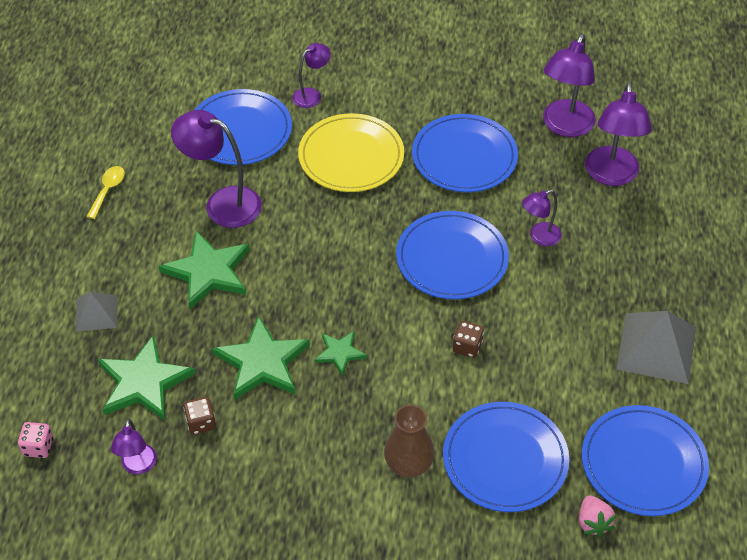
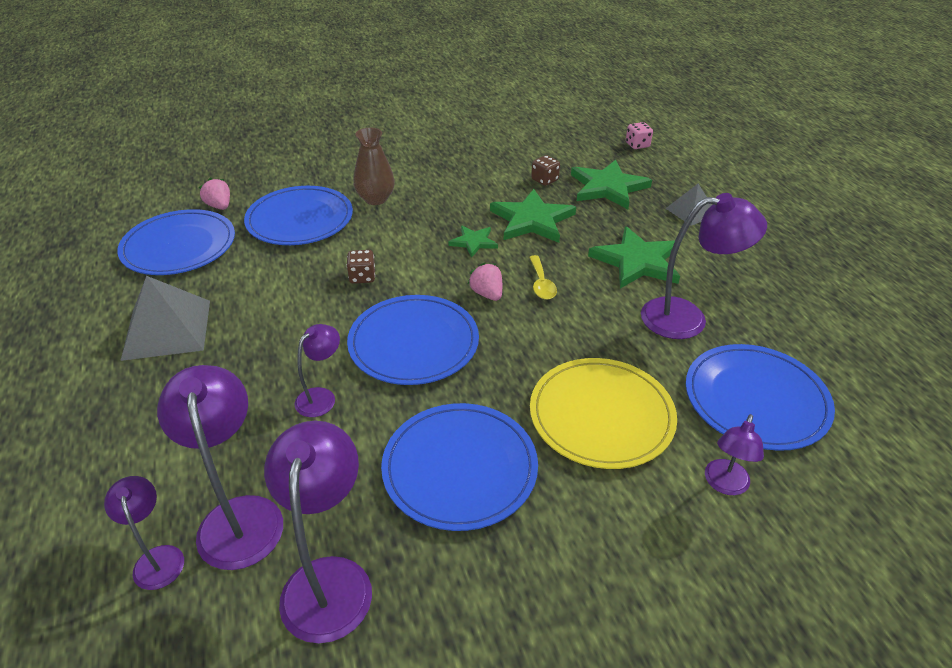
camera: 155 degrees right, 10 degrees down
(108, 190) = (804, 293): yellow spoon -> yellow spoon (541, 284)
(138, 466) = (564, 153): purple lamp -> purple lamp (157, 558)
(365, 285) = (487, 294): none -> pink strawberry

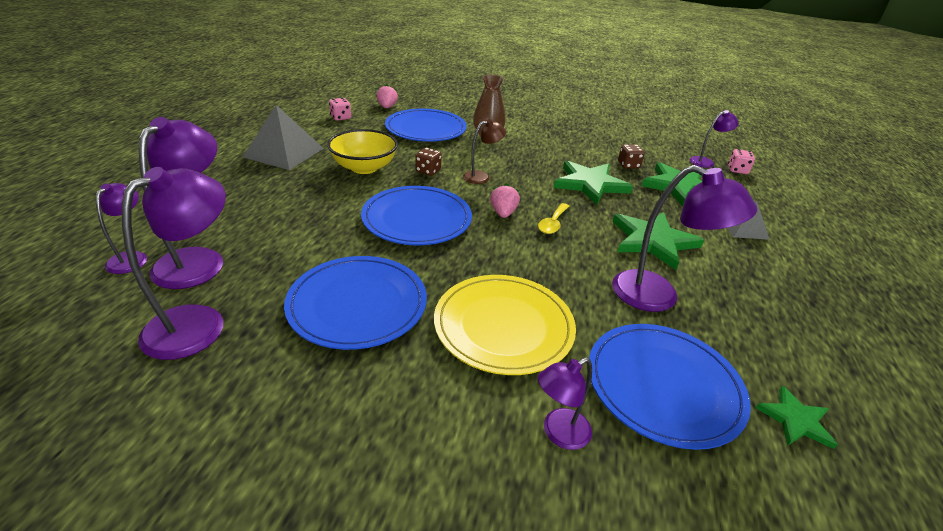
camera: 30 degrees right, 5 degrees down
(179, 246) = (340, 117): blue plate -> pink dice
(288, 305) = (364, 167): none -> yellow bowl
(321, 397) = (323, 222): purple lamp -> purple lamp (705, 162)
(424, 259) = (481, 177): none -> brown lamp
(473, 242) = (529, 181): green star -> green star (795, 420)

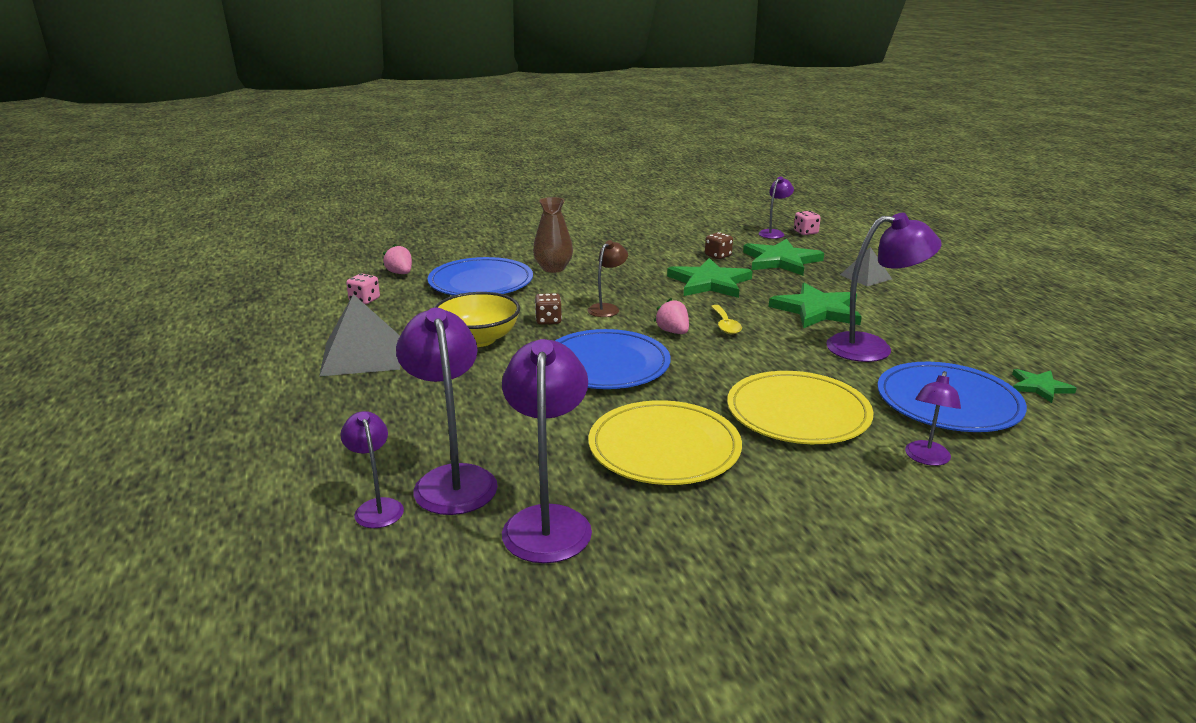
camera: 30 degrees left, 10 degrees down
(357, 304) = (664, 448): blue plate -> yellow plate

